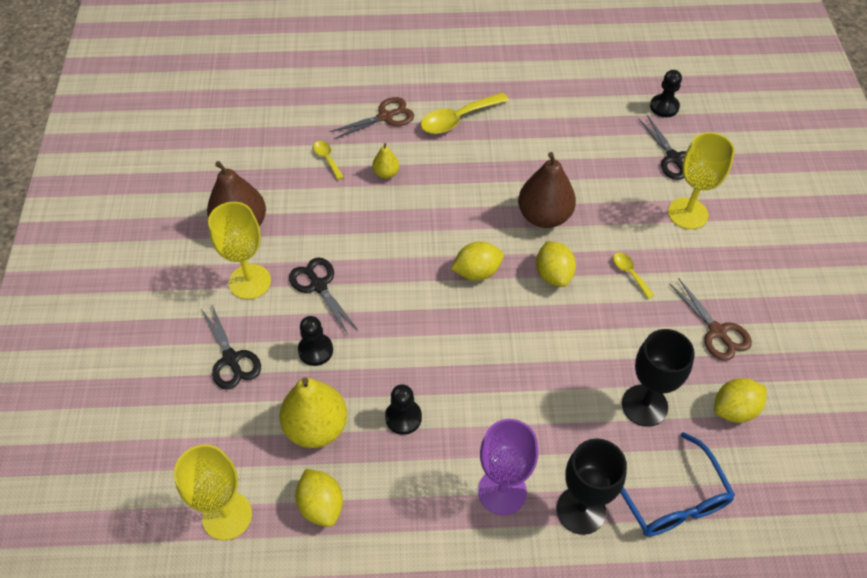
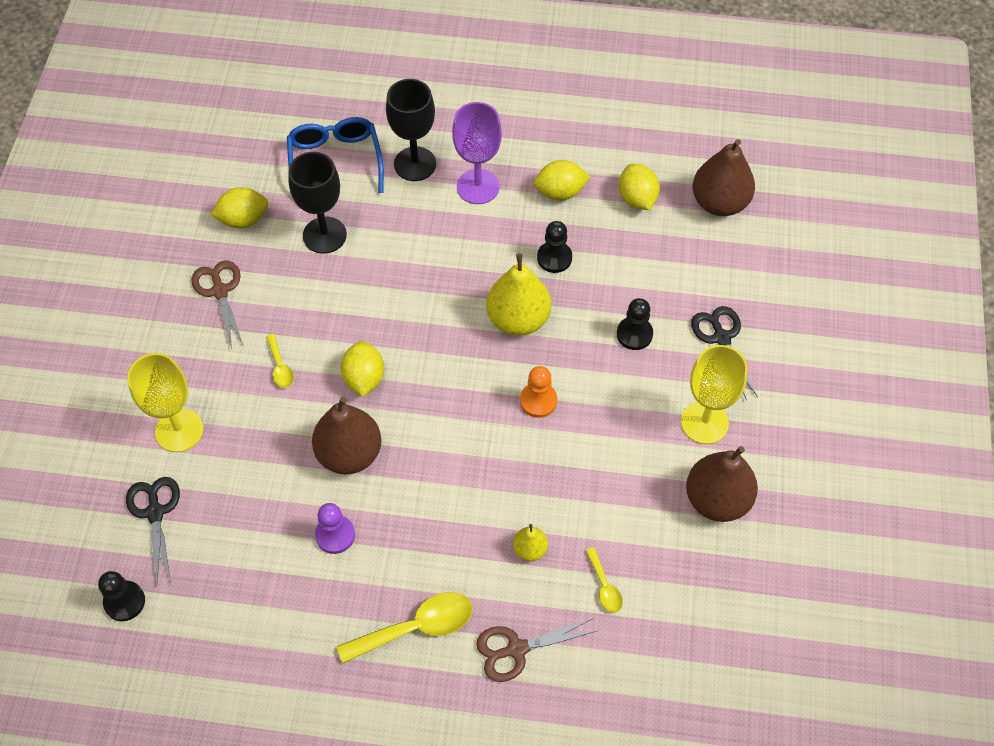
camera: 170 degrees left, 5 degrees up
(227, 516) = (719, 203): yellow goblet -> brown pear
(316, 427) = (637, 261): yellow pear -> yellow pear (518, 319)
(318, 285) = (627, 406): black scissors -> none
(397, 278) = (538, 401): none -> orange pawn
(477, 272) = (448, 395): yellow lemon -> yellow lemon (560, 192)
(534, 163) = (335, 535): none -> purple pawn

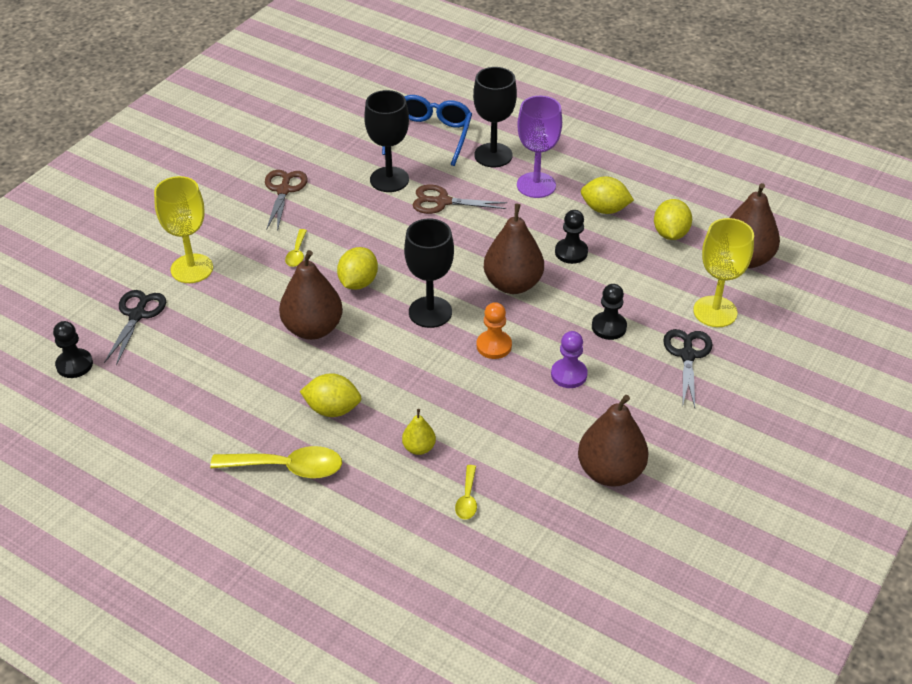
camera: 25 degrees right, 15 degrees down
(243, 219) = (332, 151): yellow lemon -> yellow lemon (332, 409)
(335, 535) = (264, 379): purple pawn -> purple pawn (569, 374)
(455, 385) = (430, 312): none -> black goblet
(516, 649) = (361, 515): brown scissors -> brown scissors (442, 202)
(518, 319) = (513, 284): yellow pear -> brown pear
(704, 422) = (633, 411): yellow goblet -> yellow goblet (715, 312)

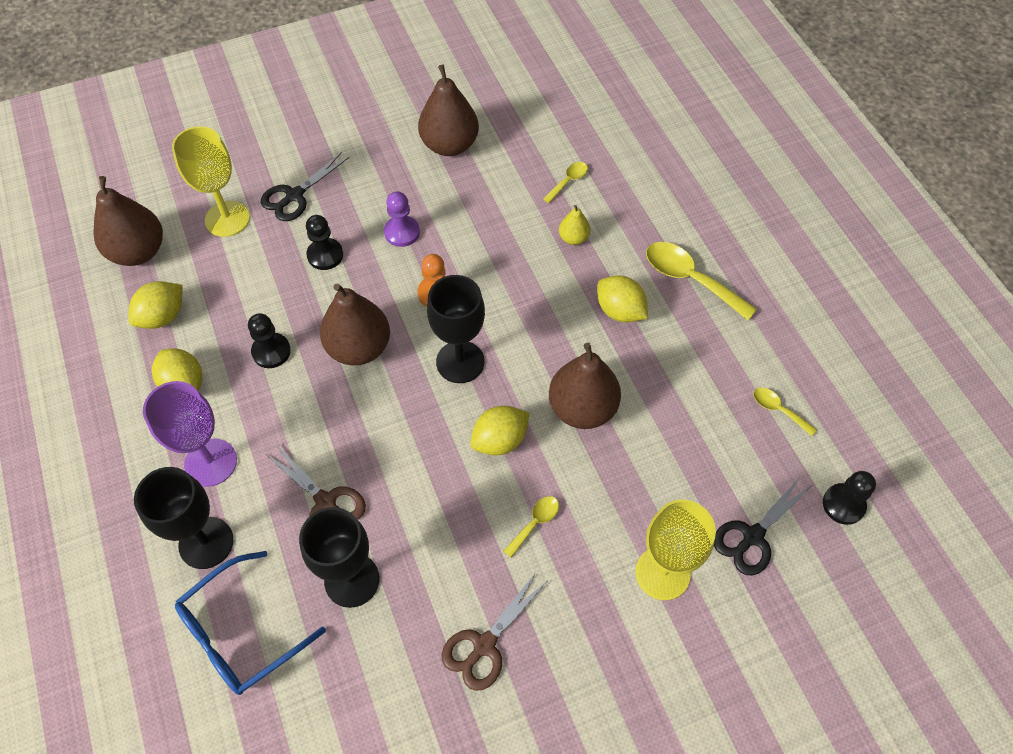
camera: 145 degrees left, 15 degrees up
(154, 402) = (778, 410): none -> yellow spoon

